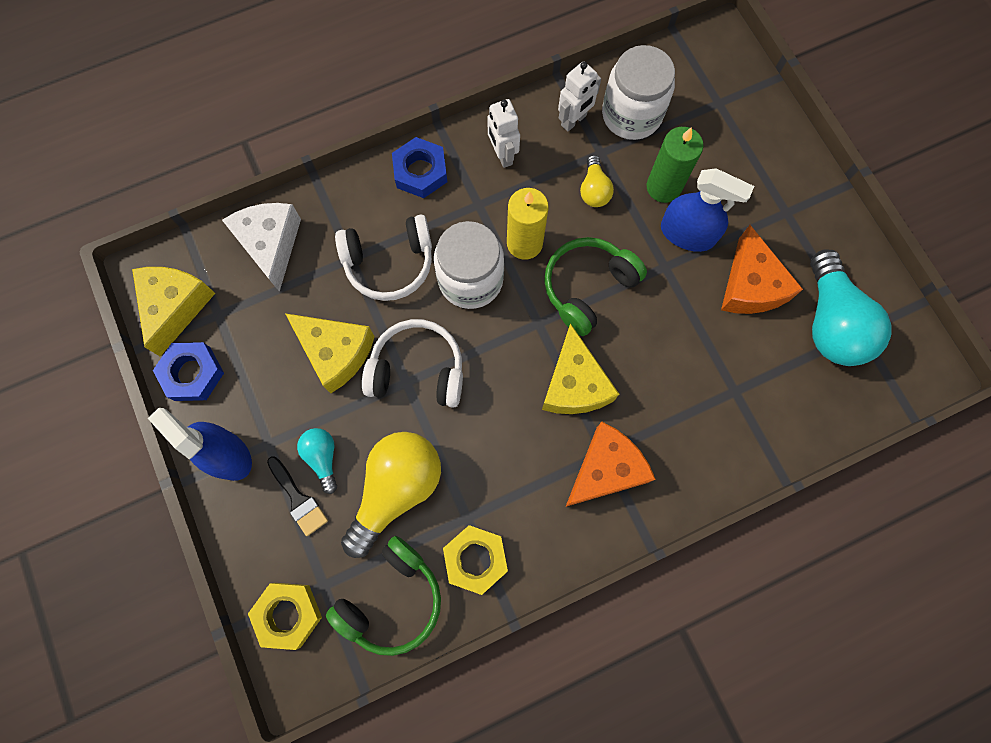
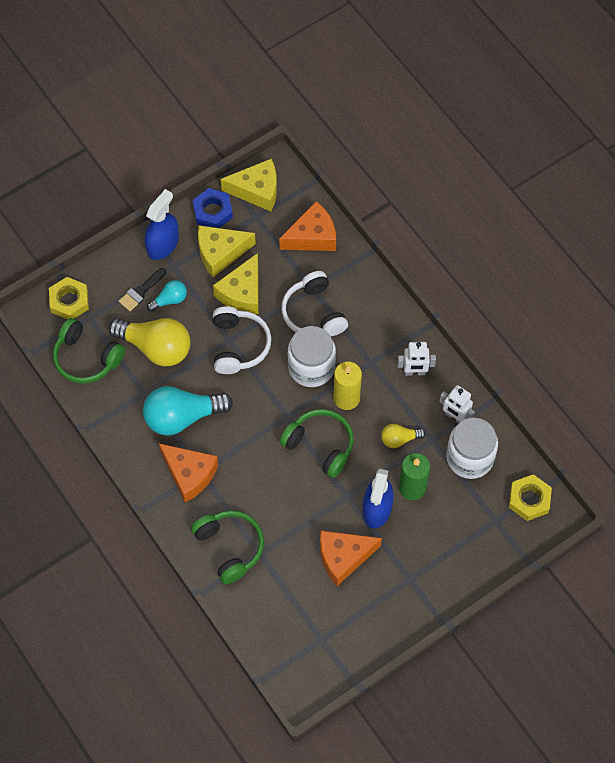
camera: 80 degrees right, 10 degrees down
(270, 245) = (312, 236): white cheese -> orange cheese
(420, 172) = (389, 320): blue nut -> none
(475, 559) = (118, 402): yellow nut -> yellow nut (529, 499)
(502, 155) = (414, 372): white robot -> white robot turned 150 degrees counterclockwise
(574, 384) = (246, 446): yellow cheese -> yellow cheese (220, 253)
(722, 430) = (230, 547): none -> green headphones
(830, 322) = (325, 617): turquoise light bulb -> turquoise light bulb (182, 417)

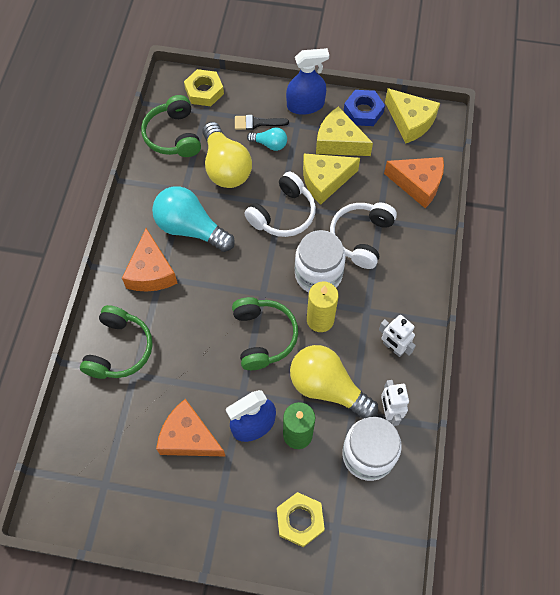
camera: 45 degrees right, 0 degrees up
(399, 439) = (327, 387): yellow light bulb -> yellow light bulb, size x2.00
(529, 499) = (382, 537): yellow nut -> yellow nut (300, 520)

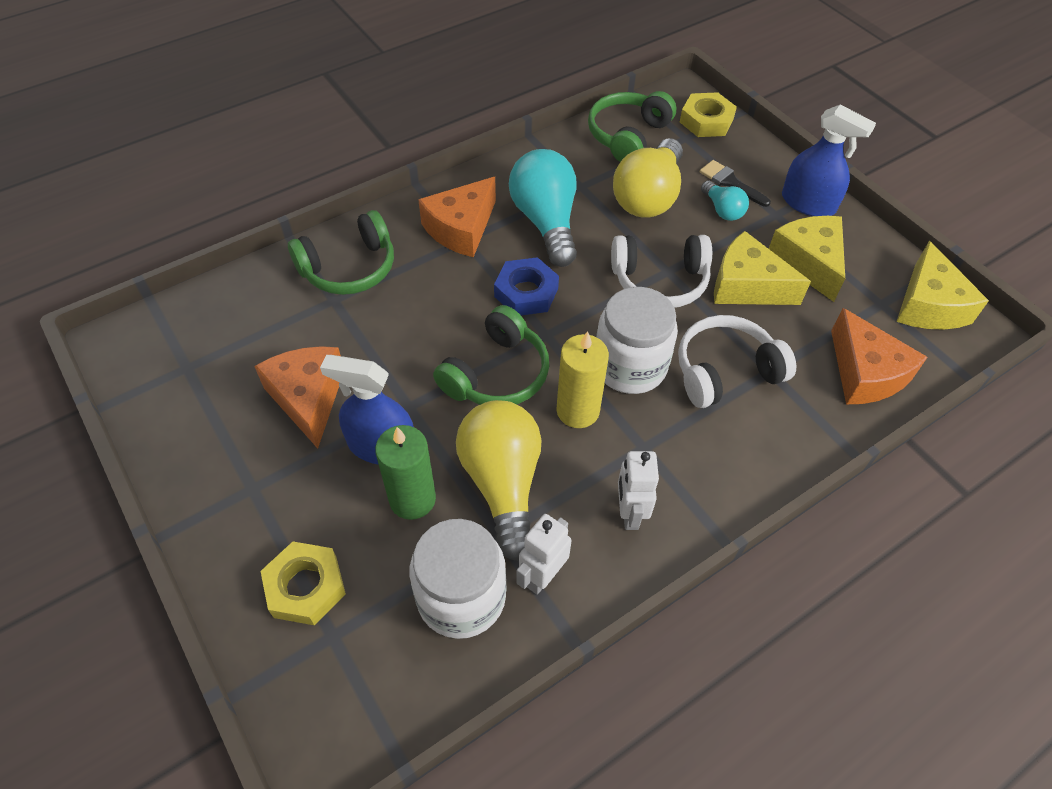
camera: 45 degrees right, 10 degrees down
(363, 111) = (875, 255): blue nut -> blue nut (526, 292)

